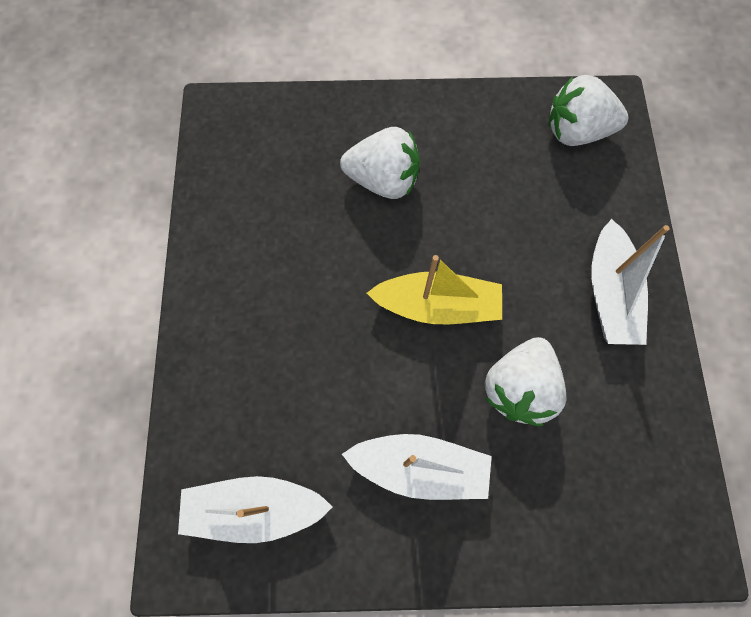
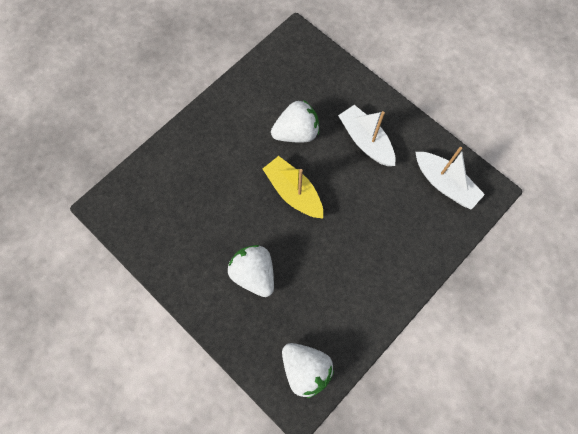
camera: 135 degrees left, 0 degrees up
(576, 131) = (137, 209): white strawberry -> white strawberry (305, 369)
(609, 293) = (217, 131): white boat -> none

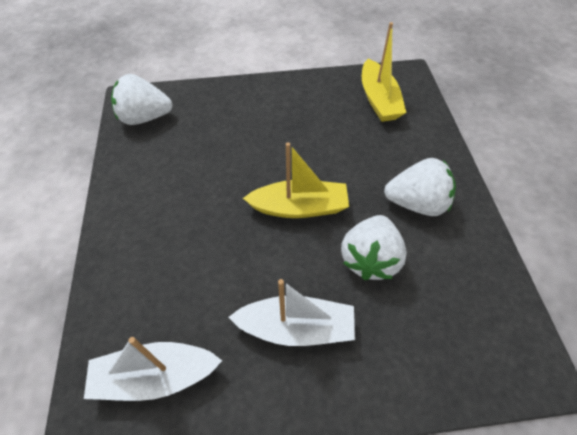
camera: 130 degrees right, 15 degrees down
(151, 209) = (378, 100): none -> yellow boat
(254, 274) = (252, 131): white strawberry -> white strawberry (416, 203)

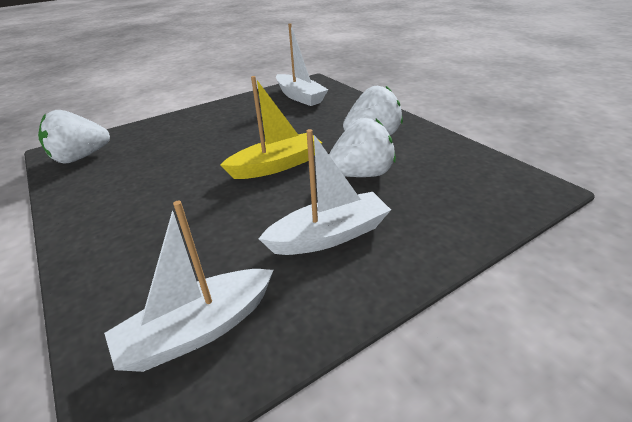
camera: 25 degrees left, 20 degrees down
(370, 258) = (361, 174): white strawberry -> white strawberry turned 105 degrees counterclockwise
(378, 100) = (300, 97): yellow boat -> white boat

